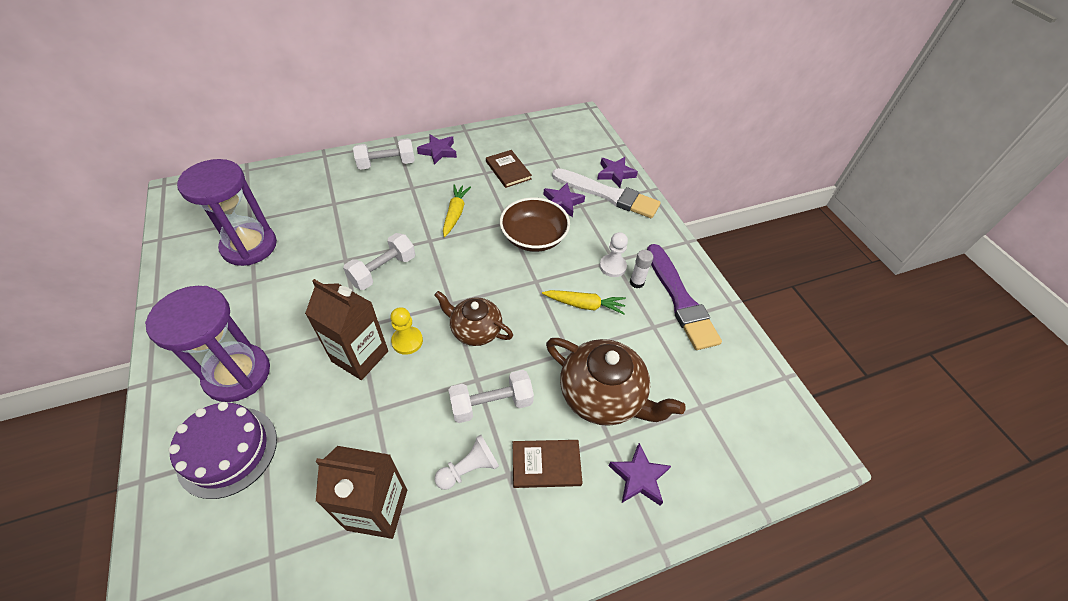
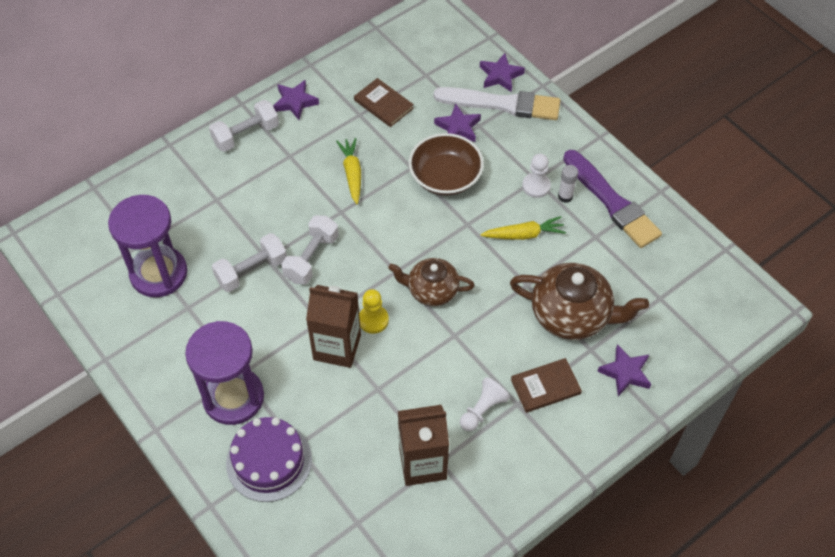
camera: 15 degrees left, 5 degrees up
(491, 404) = (477, 352): white dumbbell -> white dumbbell (251, 271)

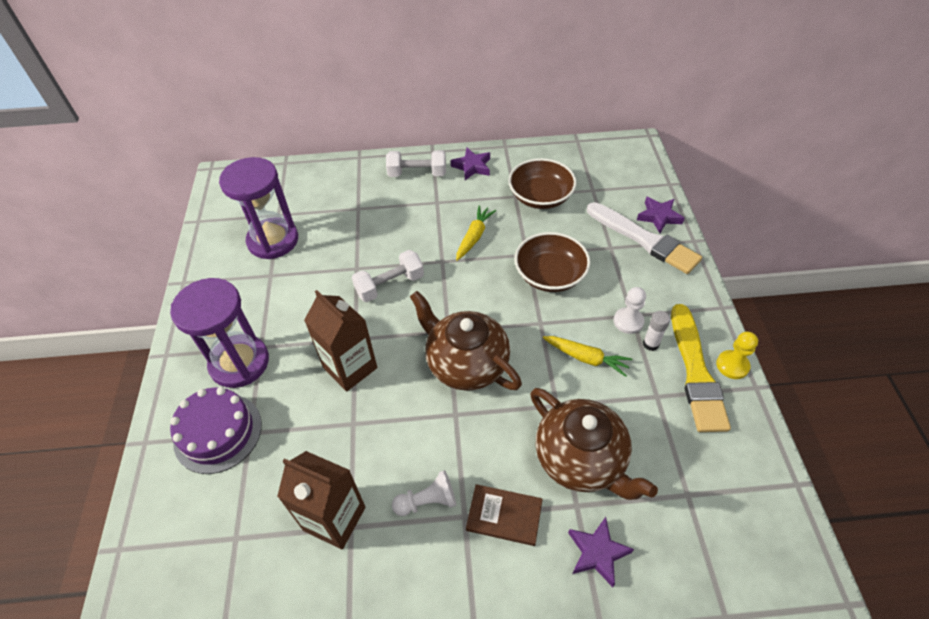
camera: 35 degrees right, 5 degrees down
(251, 271) = (337, 272): white dumbbell -> none
(373, 320) = (397, 361): yellow pawn -> yellow pawn (732, 365)
(383, 104) = (540, 197): brown book -> brown bowl
(431, 290) = (466, 363): brown teapot -> brown teapot, size x1.56
(458, 128) = (590, 241): purple star -> none
(612, 202) = (696, 372): purple brush -> yellow brush

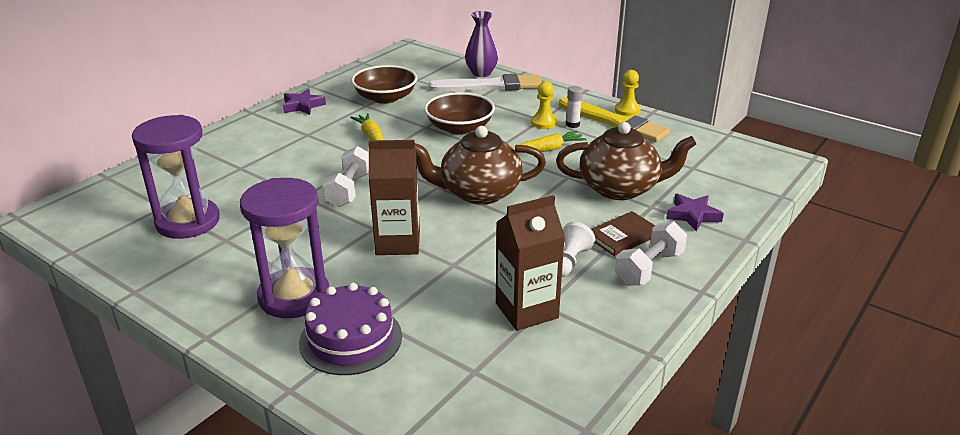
camera: 50 degrees left, 20 degrees down
(417, 174) = (260, 128): white dumbbell -> white dumbbell (649, 268)
(628, 321) = (544, 122): white pawn -> yellow pawn
(659, 217) = (481, 73): purple star -> purple vase

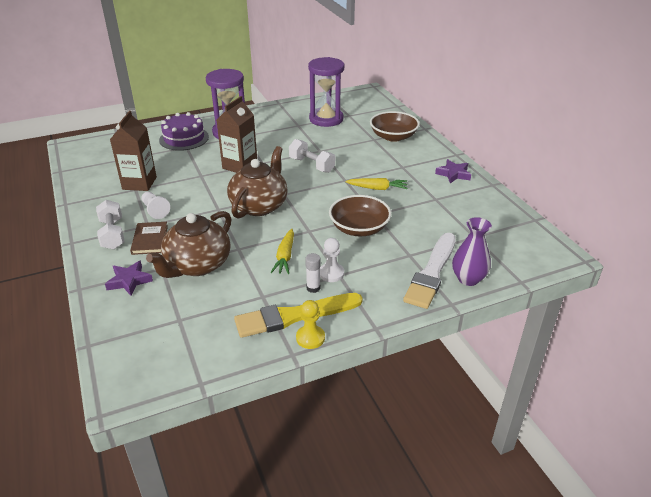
camera: 120 degrees right, 5 degrees up
(385, 98) = (444, 211): brown bowl -> brown bowl (393, 136)
(544, 122) = (331, 273): yellow pawn -> white pawn

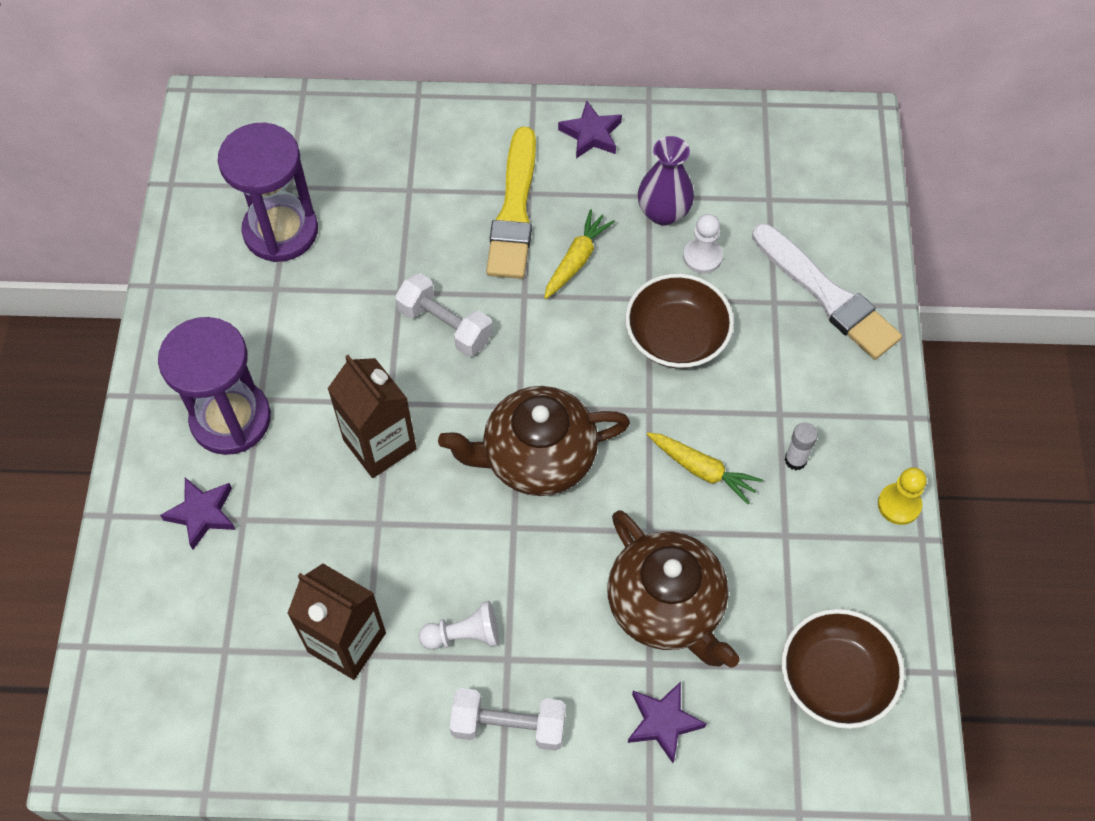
camera: 65 degrees left, 25 degrees up
(150, 240) = (557, 665): brown book -> none
(184, 138) = (202, 514): purple cake -> purple star
(259, 205) = (537, 457): brown teapot -> brown teapot turned 60 degrees counterclockwise
(294, 316) = (846, 508): yellow brush -> yellow brush (514, 210)
(311, 165) = (445, 325): white dumbbell -> white dumbbell turned 60 degrees clockwise
(331, 273) = (772, 423): white pawn -> white pawn (702, 257)
(393, 136) = (418, 156): brown bowl -> brown bowl (835, 678)
(468, 279) = (858, 258): purple vase -> purple vase (663, 212)

